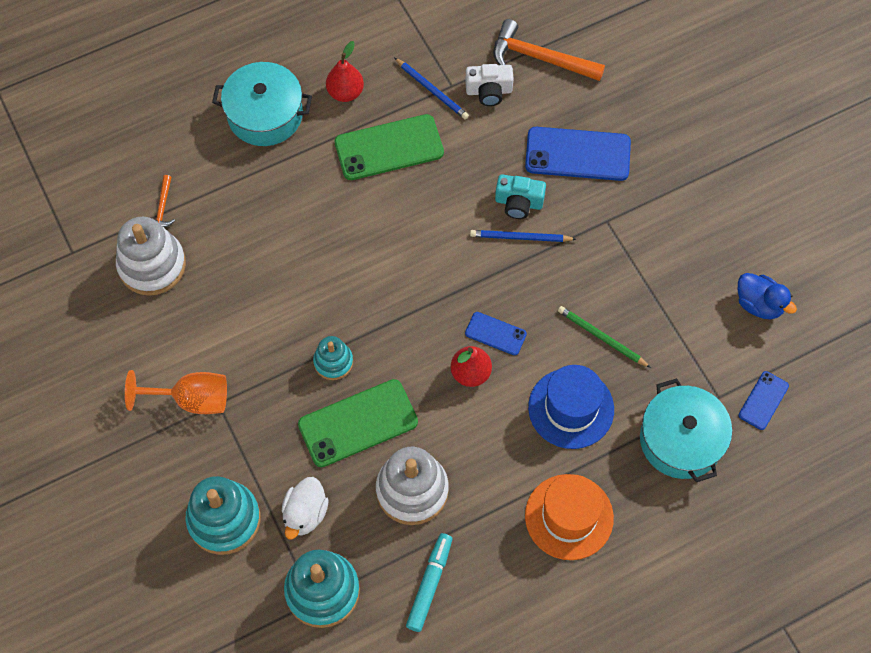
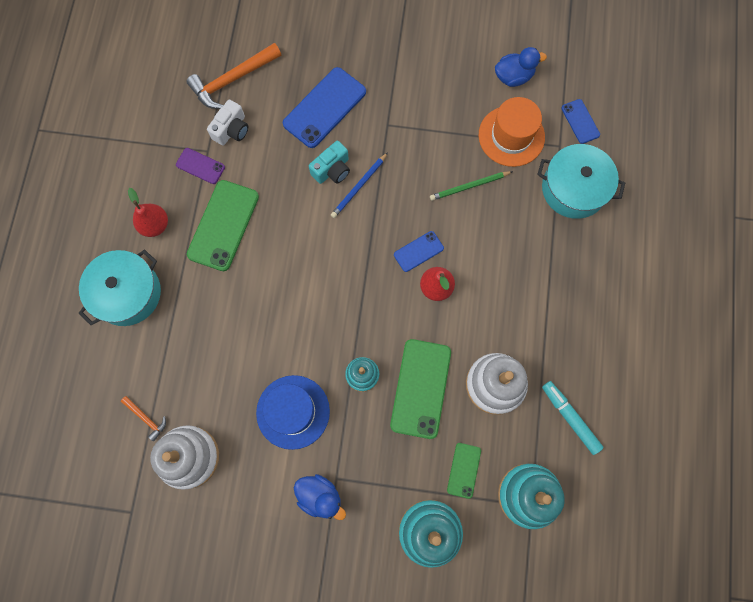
camera: 55 degrees left, 10 degrees up
(191, 399) = (320, 496): orange goblet -> blue duck
(305, 514) = (463, 470): white duck -> green phone
(432, 90) = (200, 166): blue pencil -> purple phone
(569, 517) = (580, 294): orange hat -> orange hat (511, 136)
(571, 408) = (506, 240): blue hat -> blue hat (293, 412)

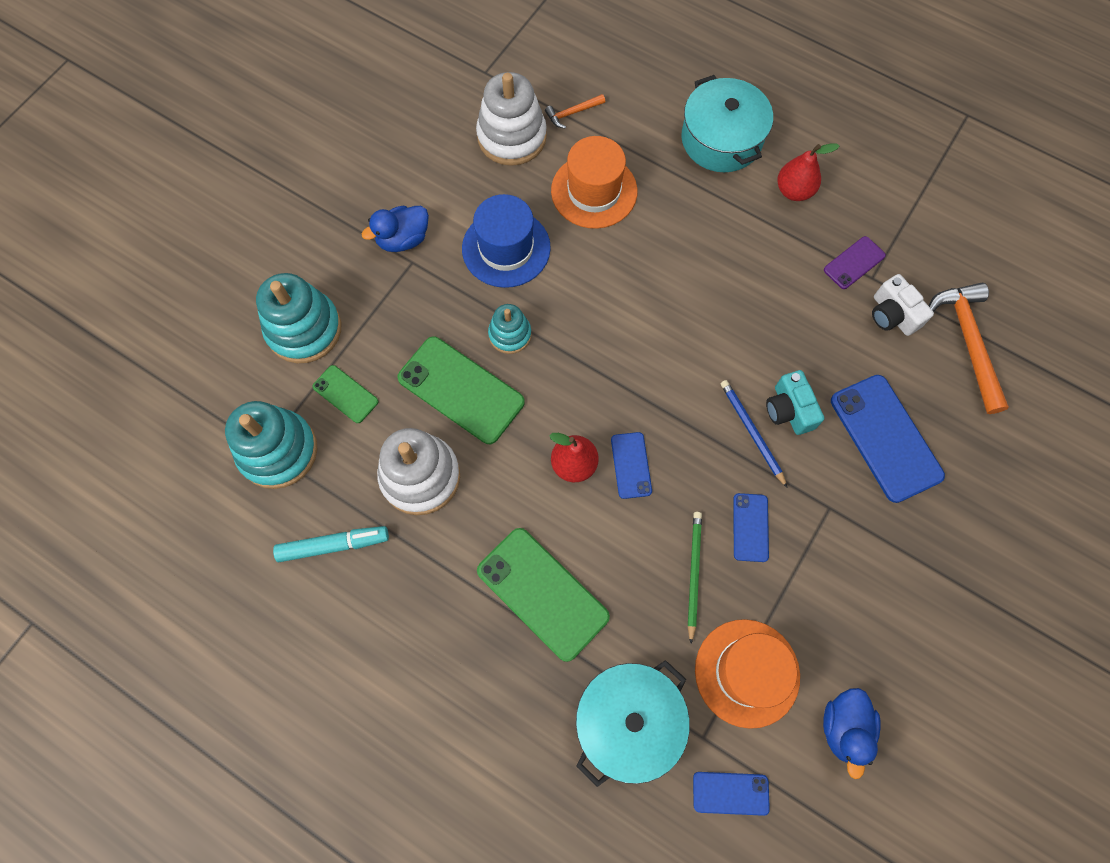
camera: 115 degrees right, 5 degrees down
(214, 368) = (594, 191): none -> orange hat
(223, 225) = (763, 259): green phone -> green phone (542, 593)
(423, 165) = (750, 527): none -> blue phone

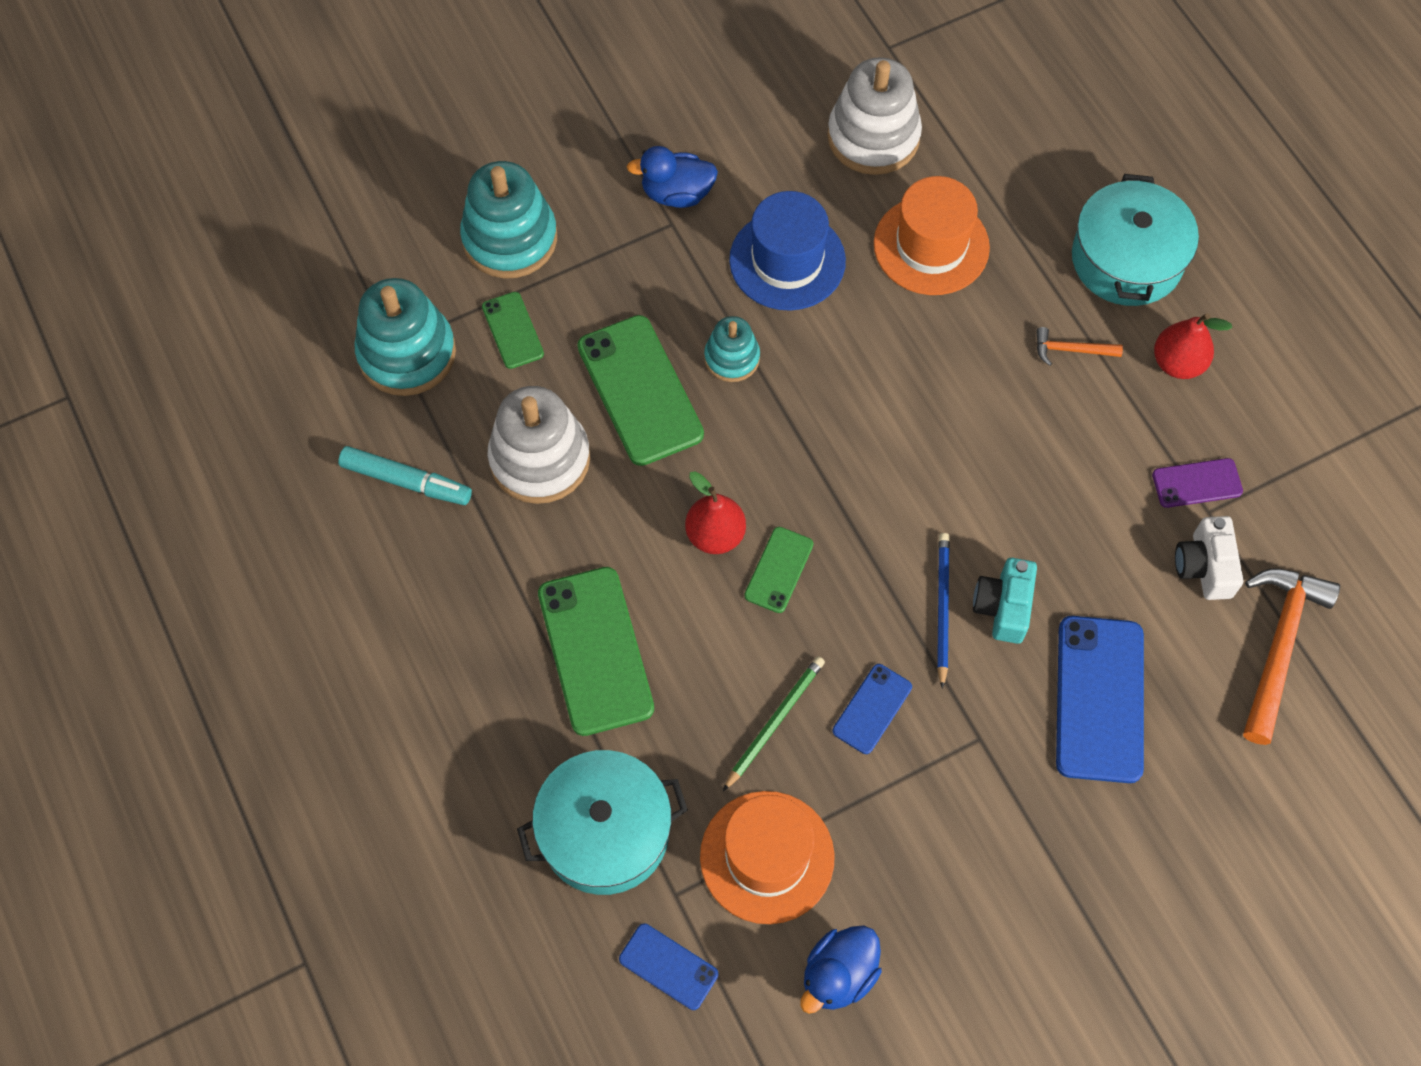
camera: 30 degrees right, 5 degrees down
(572, 113) = (963, 143): orange hammer -> orange hammer (1071, 350)
(631, 465) = (778, 570): blue phone -> green phone

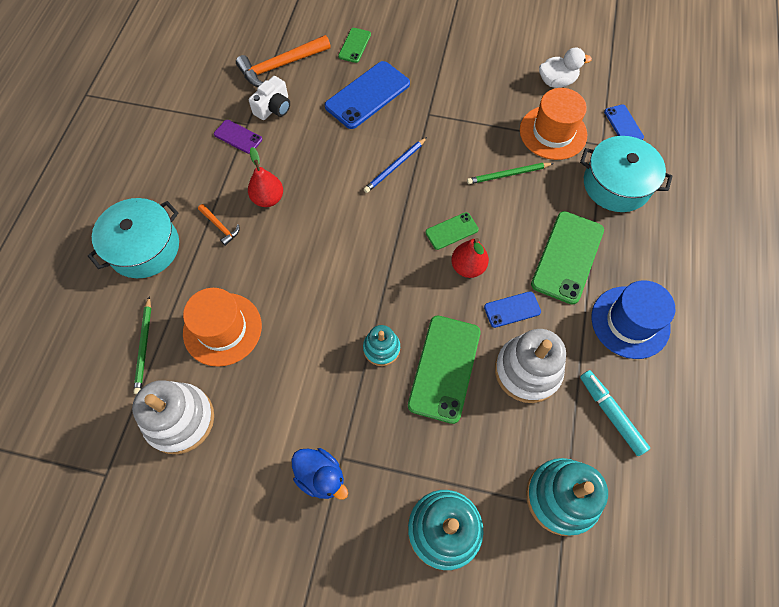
camera: 140 degrees left, 0 degrees up
(513, 330) = (487, 461): green phone -> green phone (354, 45)
(787, 260) = (301, 381): blue hat -> blue hat (630, 322)
(838, 975) = (556, 81): blue duck -> white duck
(872, 709) = (462, 152): blue phone -> blue phone (512, 309)
(993, 169) = (144, 346): none -> green pencil
(1003, 607) = (369, 149): turquoise camera -> none
(1177, 363) = (184, 186): red pear -> red pear (268, 198)

